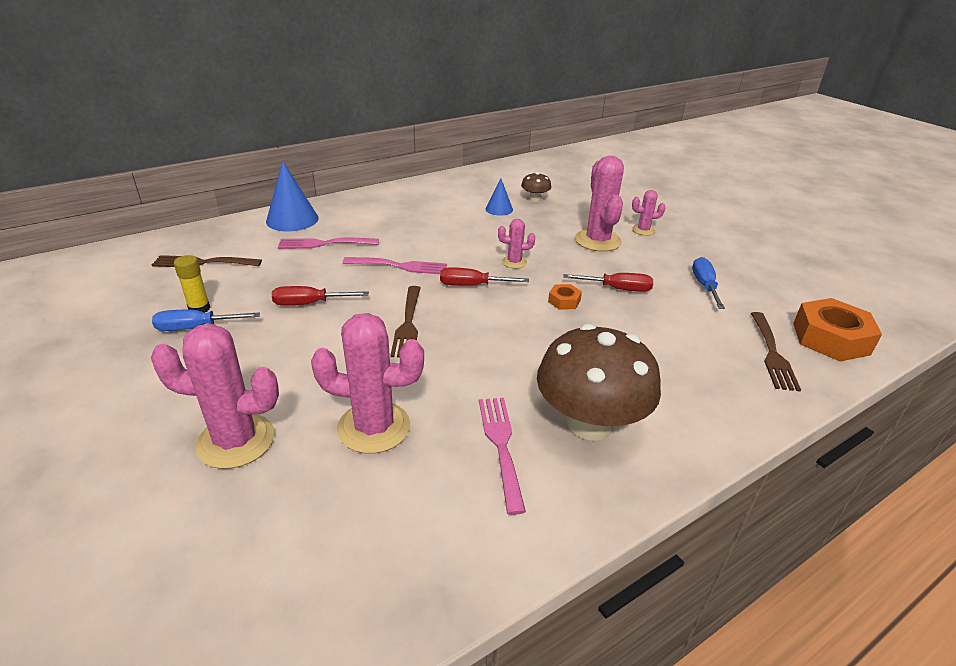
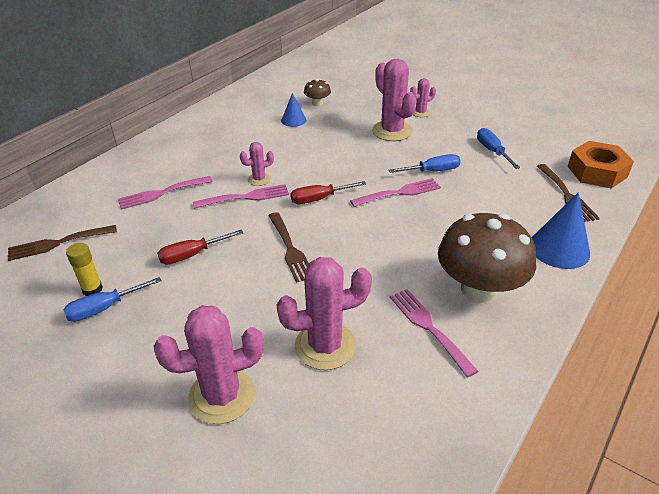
camera: 20 degrees left, 5 degrees up
(292, 219) = (112, 176): blue cone -> blue cone (559, 248)
(514, 262) = (339, 168): pink cactus -> pink cactus (259, 179)
(564, 301) = (399, 193): orange nut -> pink fork
(617, 289) = (432, 171): red screwdriver -> blue screwdriver

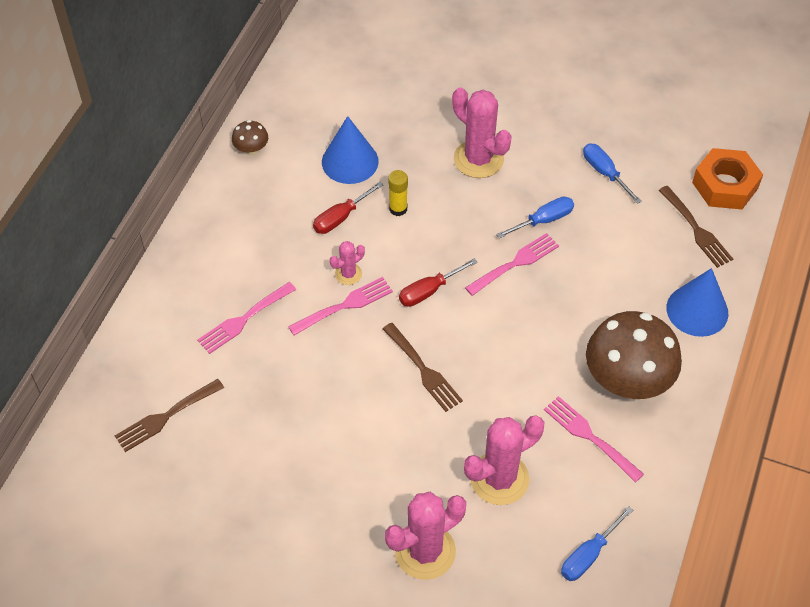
camera: 15 degrees left, 15 degrees up
(92, 289) = (239, 467): yellow glue stick -> yellow glue stick (398, 209)
(105, 308) = (265, 486): blue screwdriver -> blue screwdriver (589, 554)
(192, 255) = (322, 400): red screwdriver -> red screwdriver (341, 217)
(293, 120) = (350, 161): blue cone -> blue cone, size x1.74
(317, 103) = (368, 122): brown mushroom -> brown mushroom (251, 149)
(420, 112) = (504, 117): pink cactus -> none

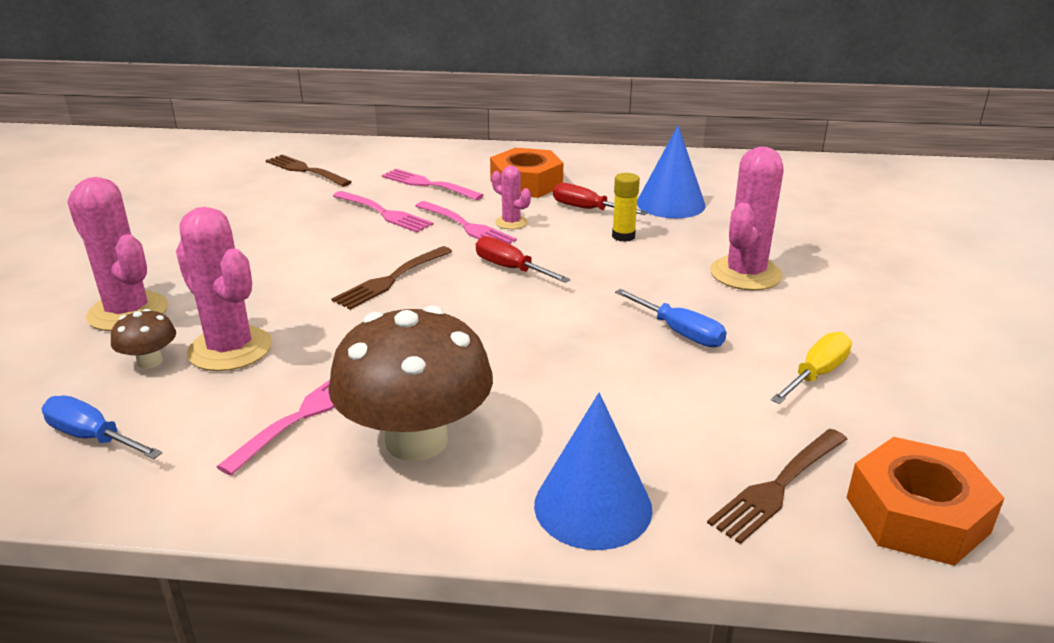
camera: 75 degrees right, 25 degrees down
(251, 149) = (644, 160): brown mushroom -> brown mushroom (150, 361)
(270, 246) = (526, 183): none -> orange nut
(515, 263) = (588, 320): pink fork -> pink fork (384, 213)
(605, 173) = (816, 374): blue screwdriver -> yellow screwdriver

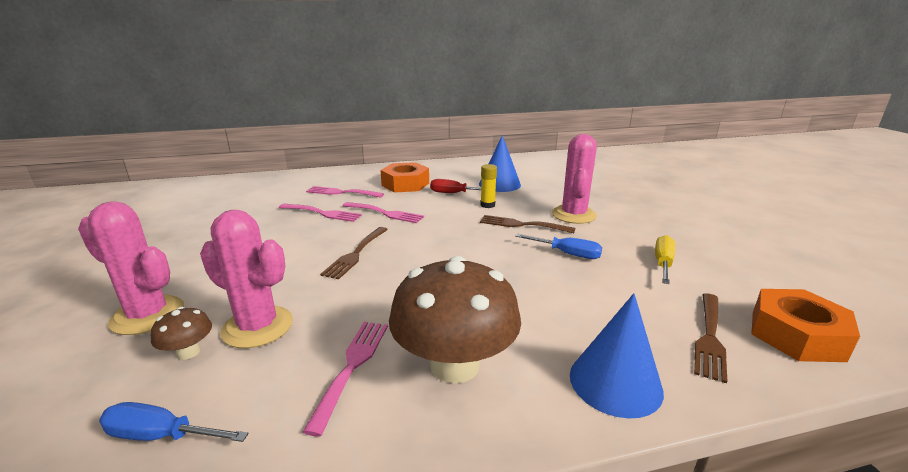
camera: 20 degrees left, 5 degrees down
(305, 170) = (247, 195): brown fork -> brown fork (522, 225)
(511, 223) = (413, 207): pink cactus -> none
(511, 269) = (433, 234): red screwdriver -> none

